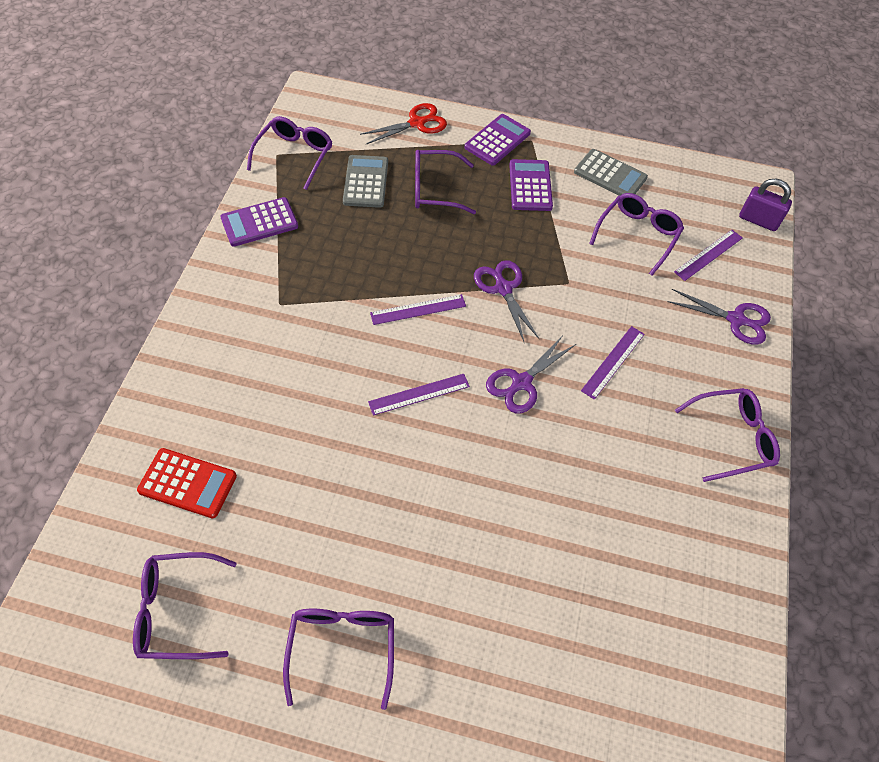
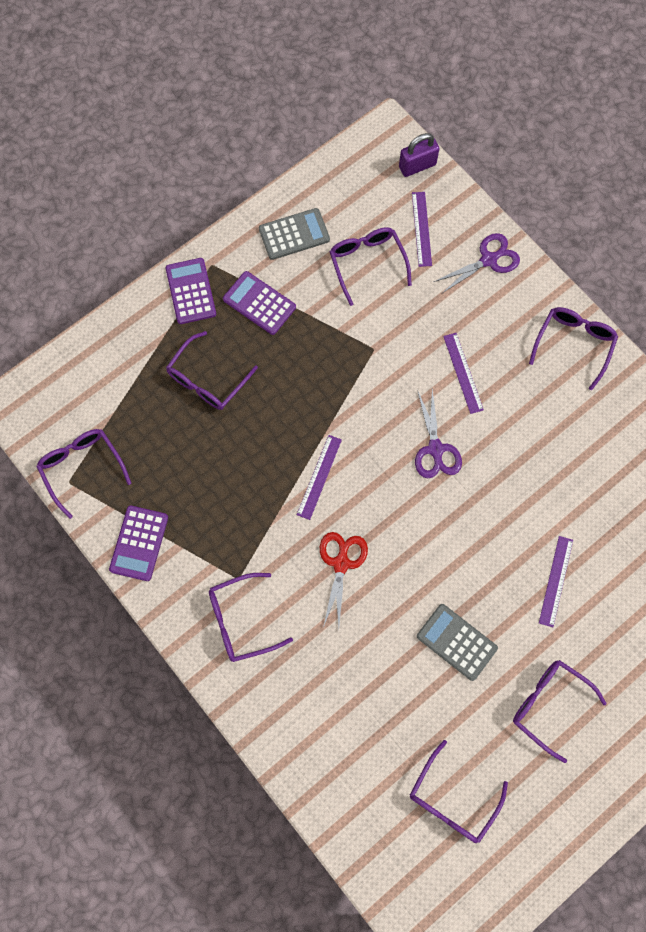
camera: 50 degrees left, 15 degrees up
(187, 483) = (356, 739): red calculator -> none
(243, 328) = (242, 620): none -> purple glasses
(366, 182) = (157, 429): grey calculator -> grey calculator (456, 642)
(417, 123) = (121, 341): red scissors -> red scissors (341, 563)
(419, 394) = (395, 528): purple ruler -> purple ruler (555, 581)
(503, 288) = (344, 400): purple scissors -> none

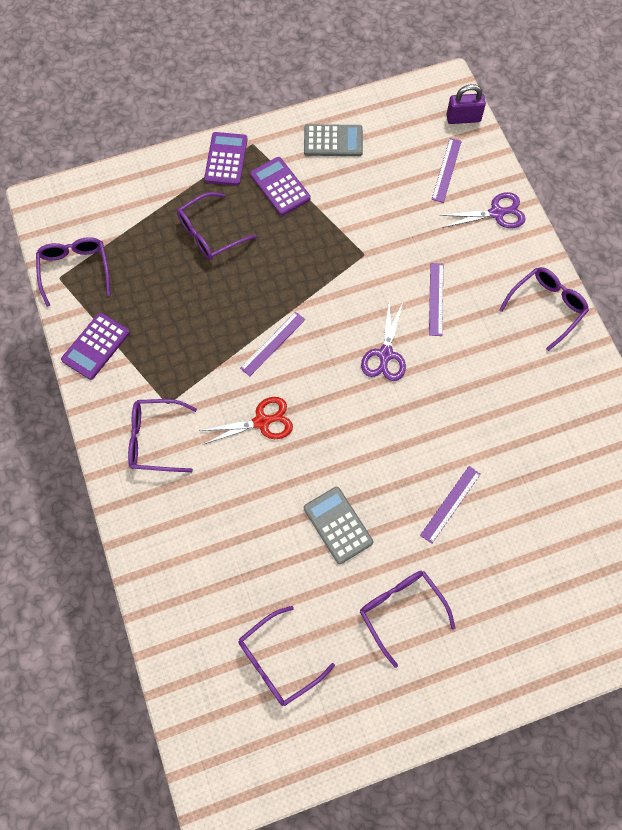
camera: 20 degrees right, 5 degrees down
(341, 563) = (262, 422): red scissors -> red scissors turned 45 degrees clockwise
(367, 264) = (387, 184): purple glasses -> none

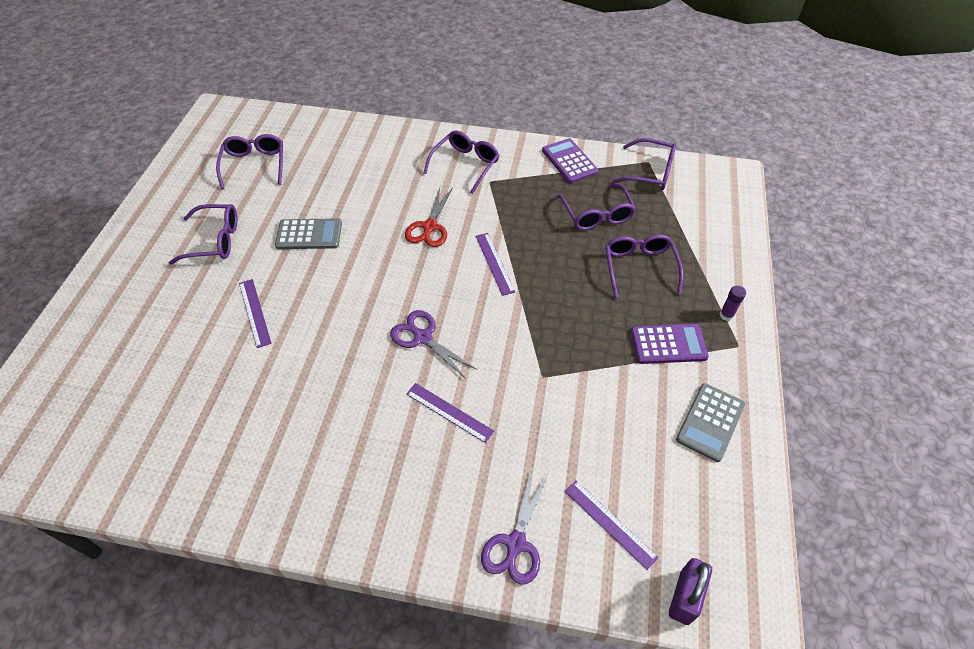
camera: 120 degrees right, 15 degrees down
(226, 159) = (726, 315): purple calculator -> purple glue stick
(546, 308) = (361, 517): purple glasses -> purple glasses (596, 214)

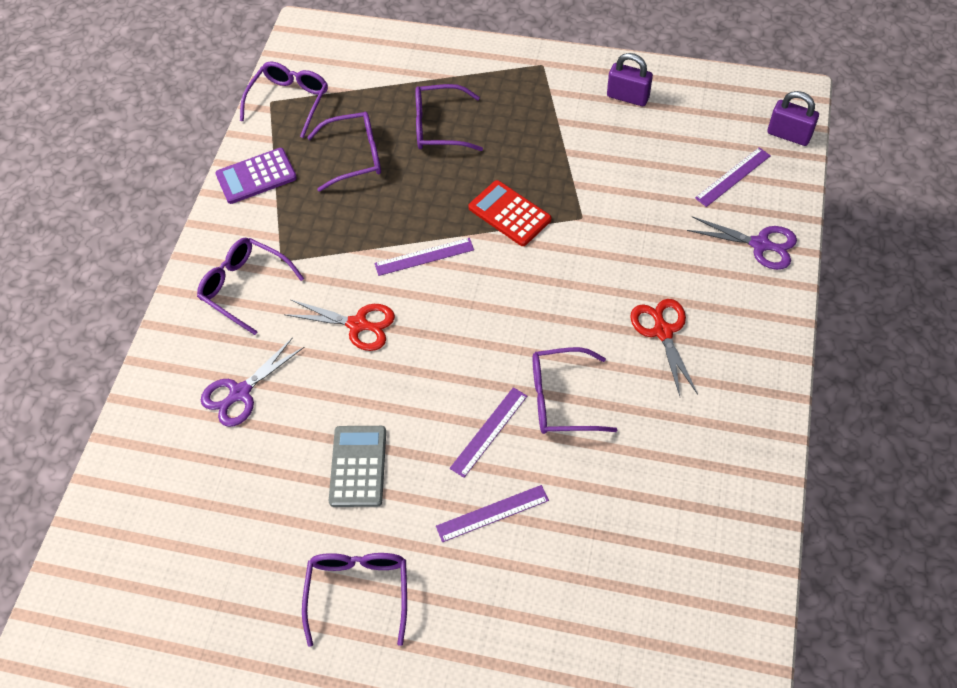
camera: 85 degrees left, 5 degrees up
(254, 165) = (198, 565): purple glasses -> purple glasses (562, 399)
(410, 440) = (662, 331): none -> red scissors
(422, 337) = (532, 325): purple scissors -> purple scissors (240, 393)
(449, 412) = (628, 297): purple ruler -> purple ruler (489, 431)
(543, 320) = (509, 214): none -> red calculator
(668, 344) = (541, 115): purple calculator -> none
(710, 422) = (627, 97): grey calculator -> purple padlock
(726, 315) = (505, 67): purple glue stick -> none

